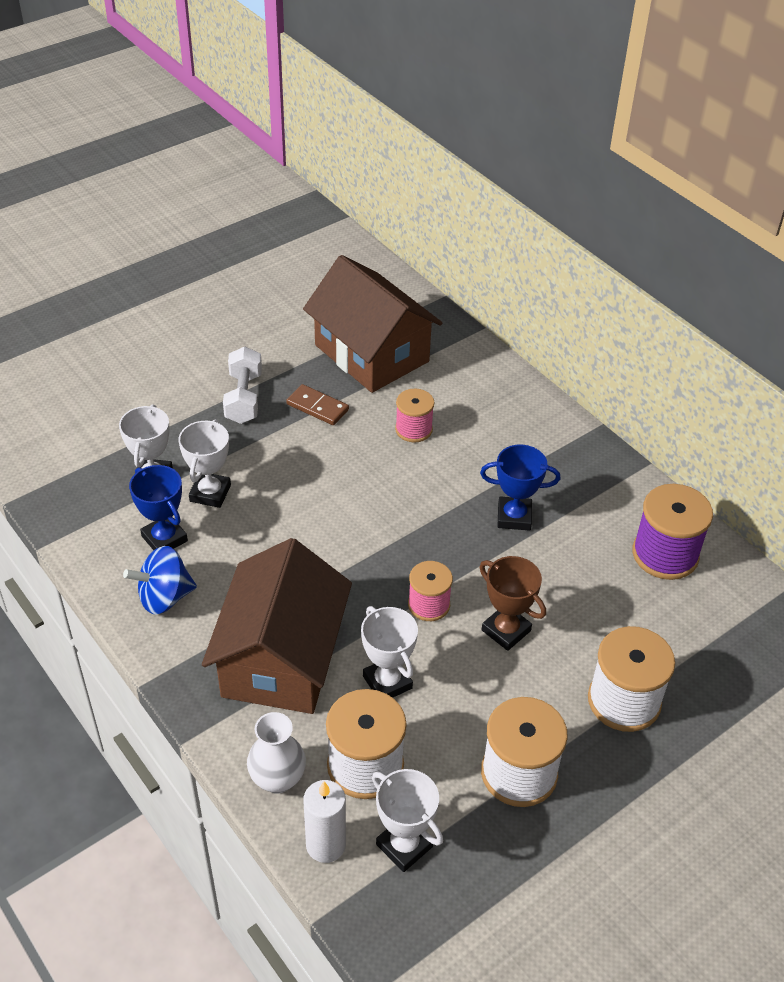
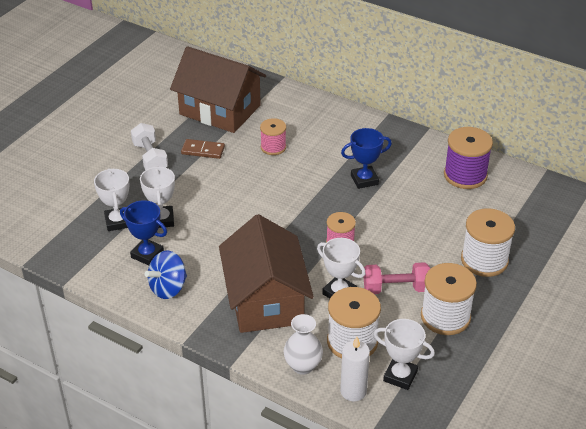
camera: 20 degrees left, 5 degrees down
(470, 703) = (396, 288): none -> pink dumbbell
(506, 630) = (395, 243): brown trophy -> none

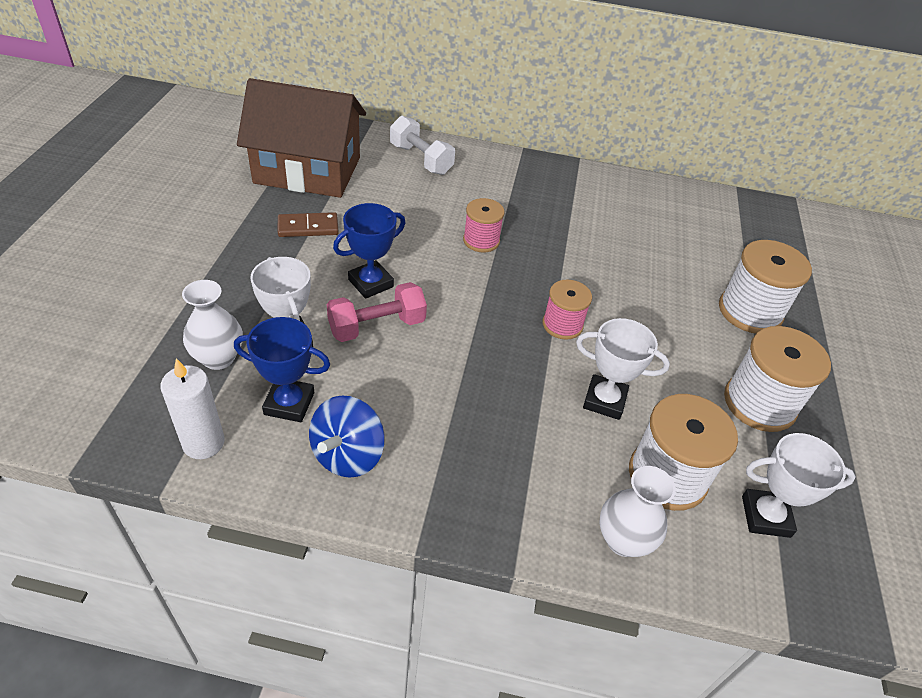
camera: 25 degrees left, 5 degrees up
(117, 222) = (218, 358): white trophy -> white vase
(150, 158) = (234, 250): white dumbbell -> white dumbbell (421, 159)
(265, 300) = (508, 438): brown house -> none
(273, 147) = (403, 208): pink spool -> pink spool (481, 241)
(353, 391) = (720, 564): white candle -> white candle (203, 443)
(364, 180) = (543, 232): blue trophy -> blue trophy (370, 283)
(396, 288) = (672, 376): pink dumbbell -> pink dumbbell (377, 326)
(465, 175) = (656, 208): purple spool -> none

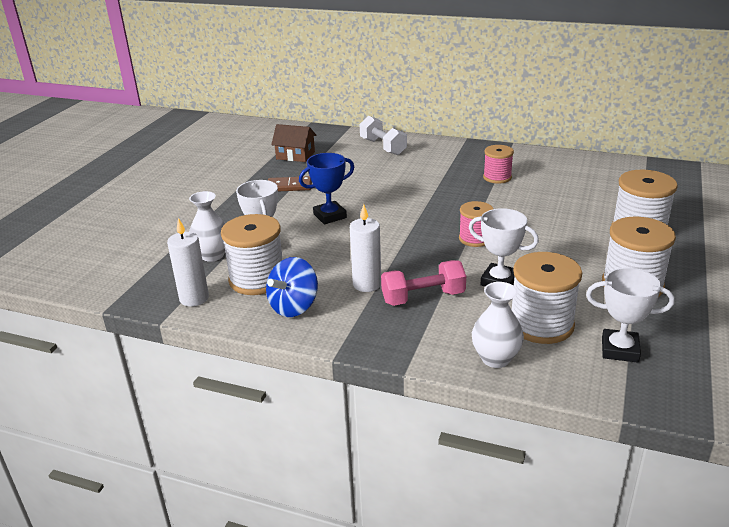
camera: 15 degrees right, 15 degrees down
(289, 403) = (257, 279): blue trophy -> white spool
(308, 170) = (295, 155): brown house -> brown house, size x0.47
(377, 326) = (329, 239): pink dumbbell -> pink dumbbell (423, 297)
(439, 409) = (367, 284): none -> white candle
(481, 241) = (420, 192): pink spool -> pink spool (497, 177)

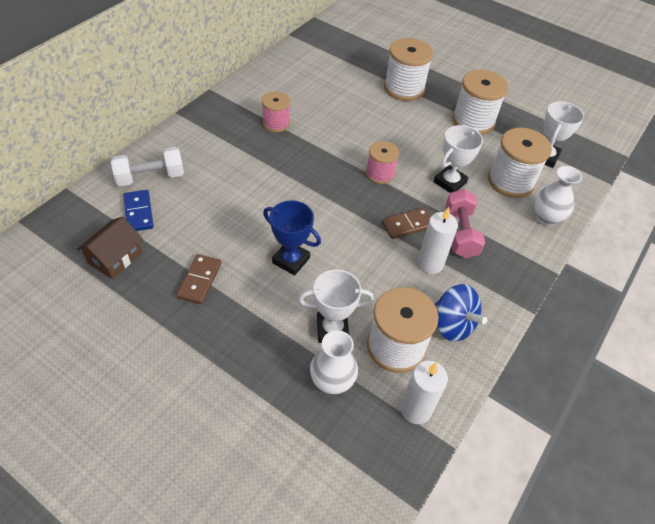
camera: 80 degrees left, 20 degrees up
(330, 216) = (291, 260): blue trophy -> blue trophy turned 45 degrees counterclockwise
(343, 152) = (138, 212): none -> blue domino
(412, 264) = (408, 225): none -> brown domino

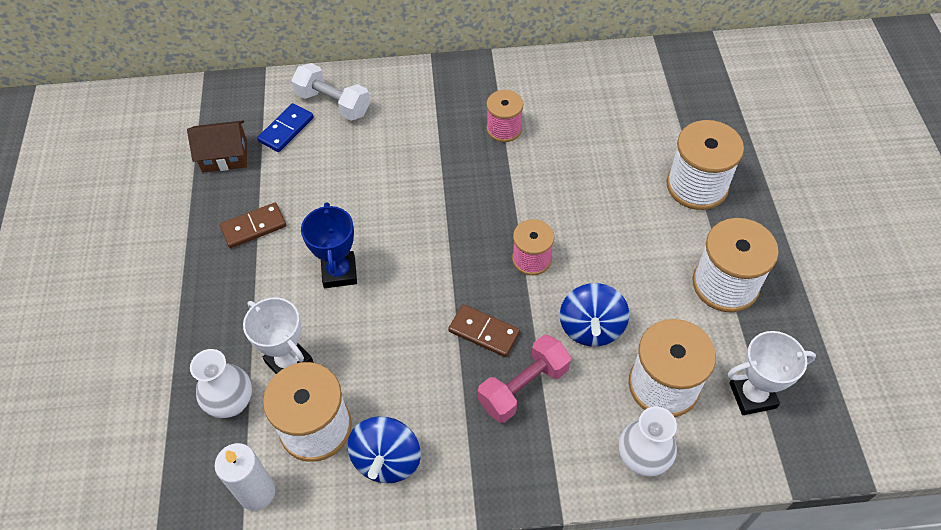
camera: 55 degrees right, 5 degrees up
(430, 263) = (450, 387): white candle -> none
(449, 182) = (591, 328): white trophy -> blue spinning top

